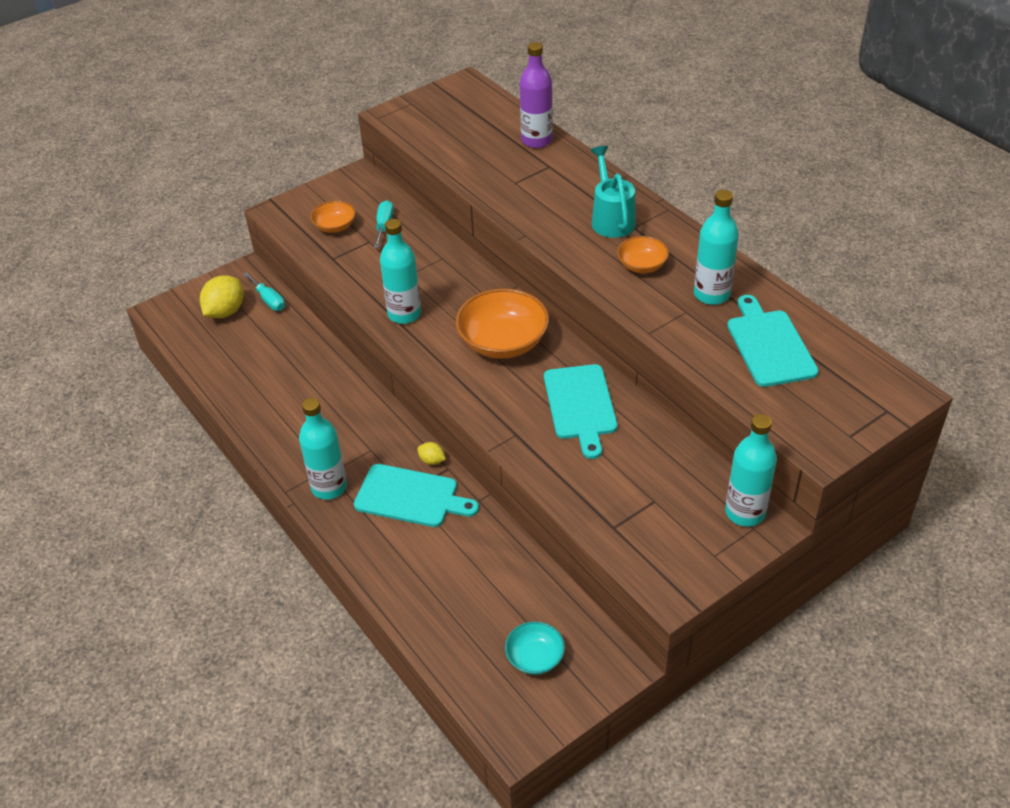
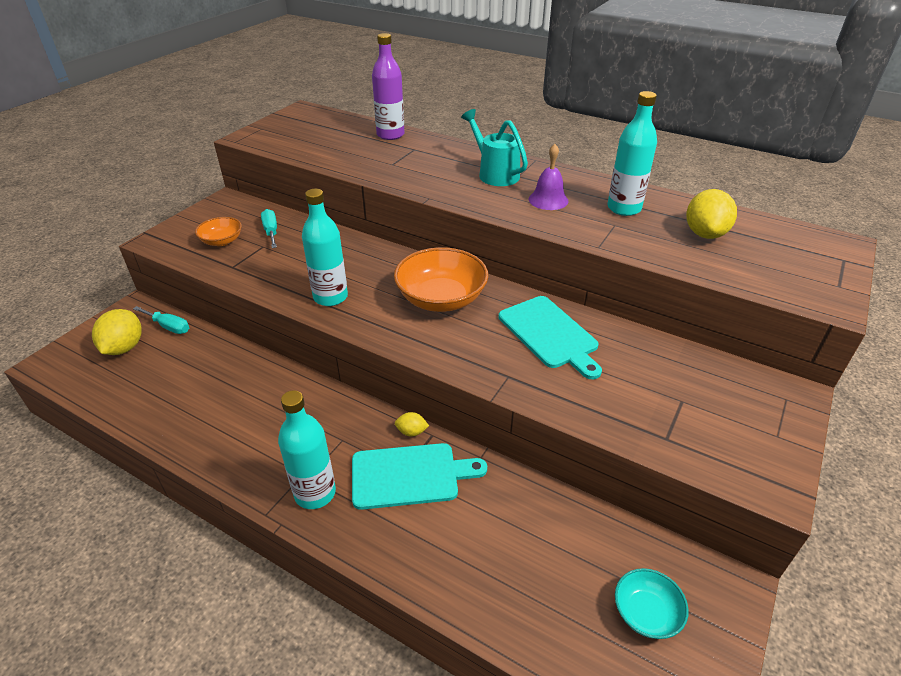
camera: 25 degrees left, 5 degrees down
(642, 265) = (548, 200): orange bowl -> purple bell
(745, 512) = (766, 387): turquoise bottle -> none
(769, 345) = (705, 234): turquoise cutting board -> yellow lemon

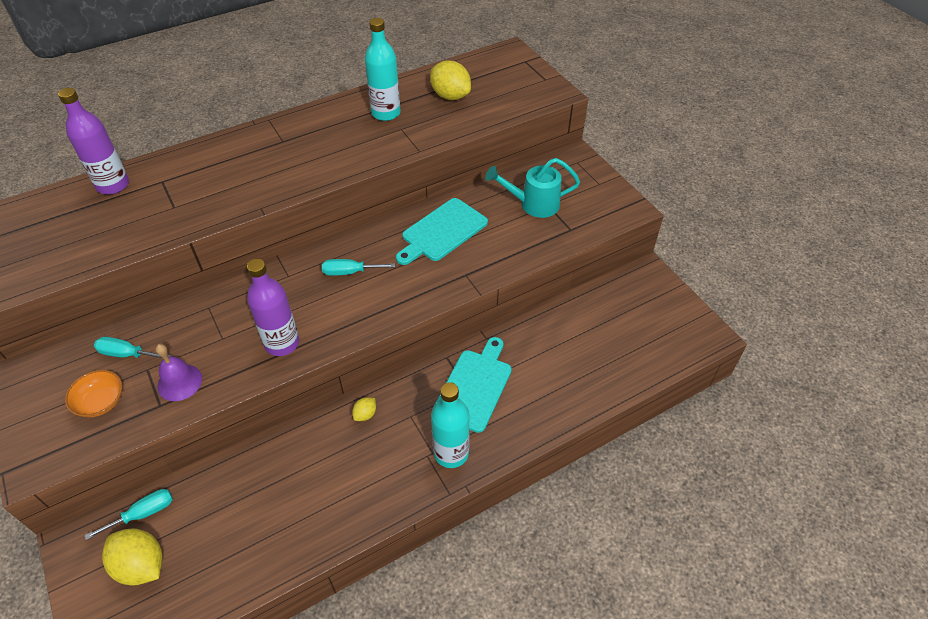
camera: 60 degrees left, 10 degrees up
(330, 297) = (282, 343): turquoise bottle -> purple bottle
(411, 432) = (435, 368): yellow lemon -> yellow lemon (365, 414)
(441, 299) = (350, 272): orange bowl -> turquoise screwdriver
(495, 173) = (264, 152): turquoise watering can -> turquoise watering can (533, 204)
(548, 200) = (335, 143): purple bell -> purple bell (179, 382)
(550, 334) = (442, 231): turquoise cutting board -> turquoise cutting board turned 135 degrees clockwise
(646, 613) = (642, 318): turquoise bowl -> none

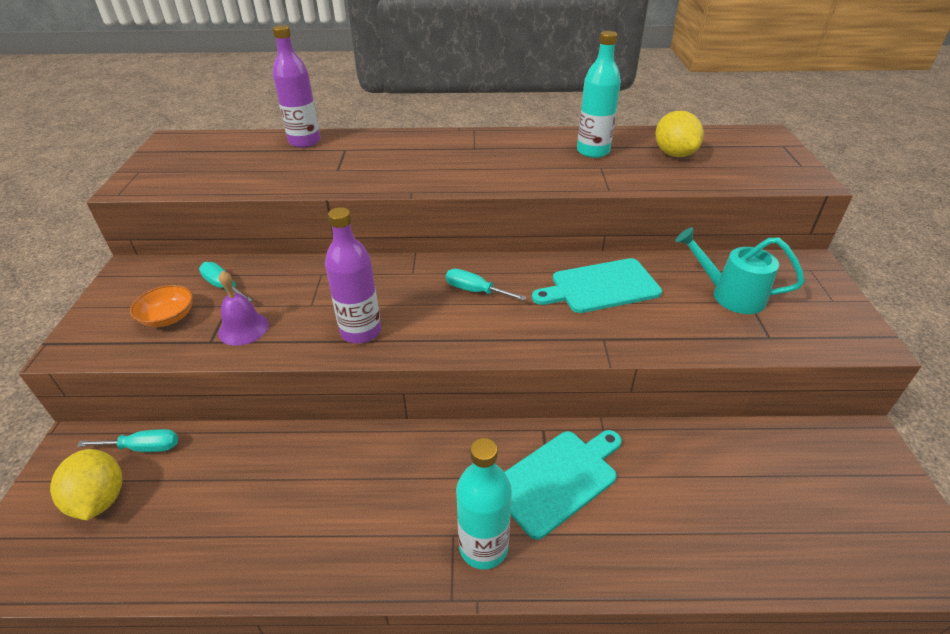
camera: 30 degrees right, 10 degrees down
(365, 414) = (414, 452): yellow lemon -> none

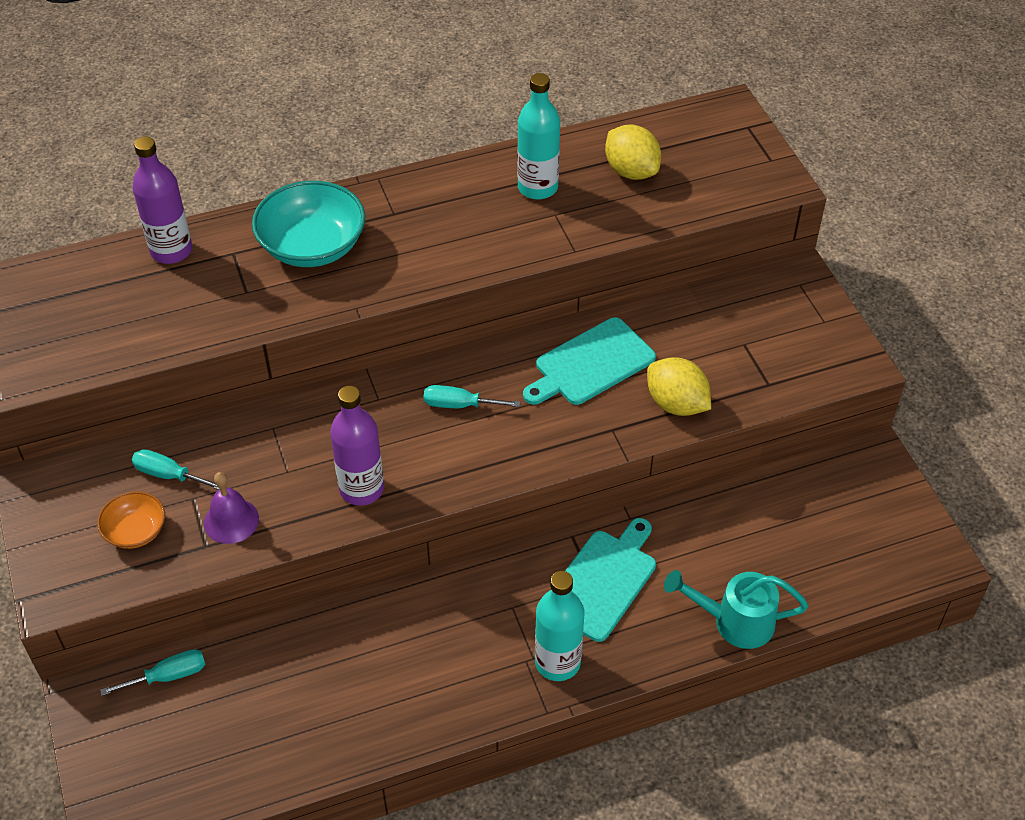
camera: 20 degrees left, 10 degrees up
(100, 499) = (163, 736): yellow lemon -> yellow lemon (676, 404)
(403, 155) = (312, 246): none -> turquoise bowl
(730, 295) = (724, 340): turquoise watering can -> turquoise watering can (735, 622)

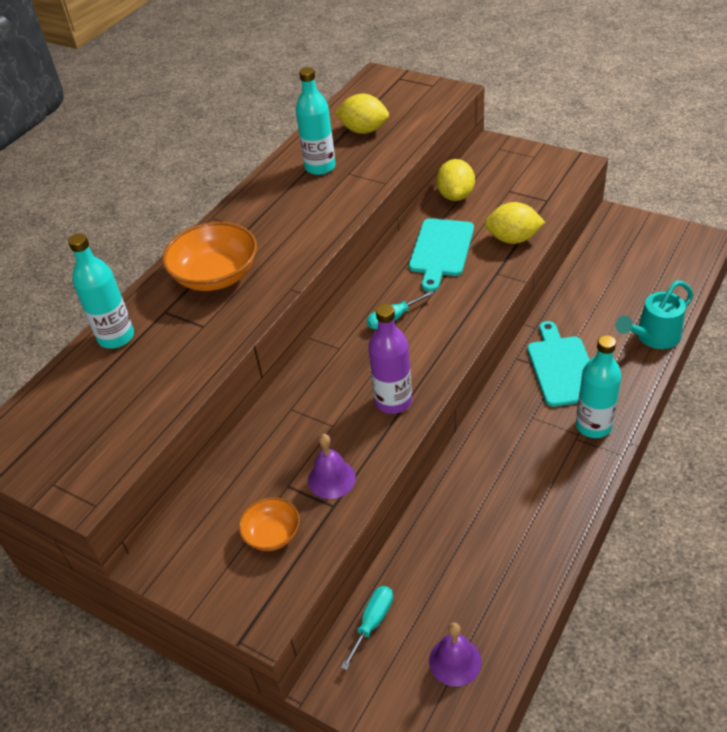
camera: 35 degrees left, 5 degrees down
(168, 475) = (253, 484): turquoise screwdriver -> none
(171, 251) = (116, 337): purple bottle -> turquoise bottle
(191, 763) = (455, 661): none -> purple bell
(312, 246) = (216, 276): turquoise bowl -> orange bowl
(682, 310) = (455, 195): none -> yellow lemon

